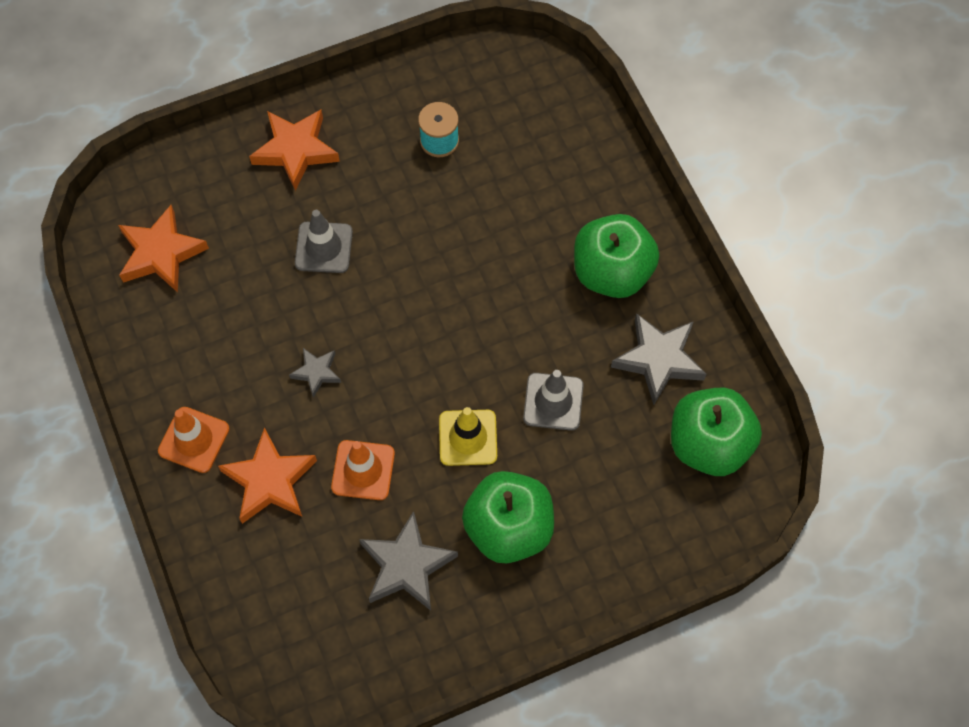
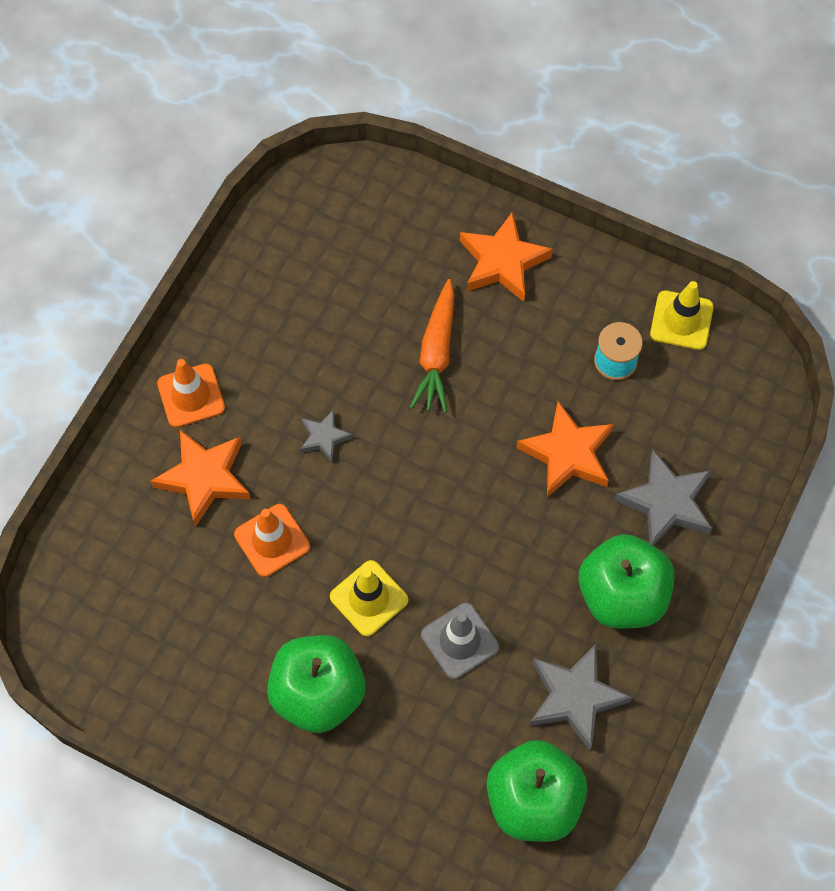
camera: 50 degrees right, 0 degrees up
(161, 253) = (323, 242): orange star -> orange star (567, 454)
(324, 247) = (436, 353): grey traffic cone -> orange carrot
(406, 565) = (220, 638): grey star -> grey star (666, 503)
(448, 77) = (681, 320): none -> yellow traffic cone

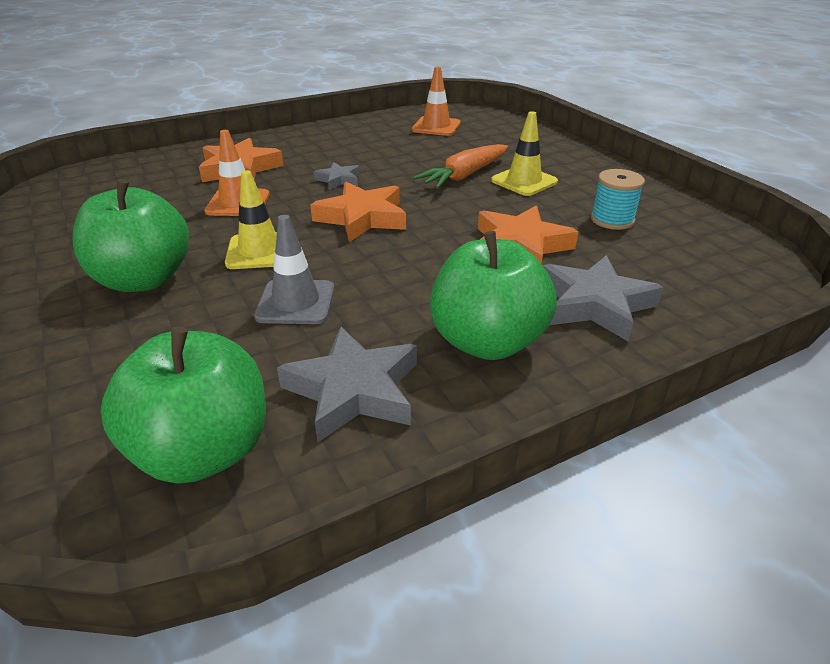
camera: 35 degrees right, 30 degrees down
(191, 396) = (282, 143): orange traffic cone -> orange traffic cone (436, 127)
(502, 262) = (557, 160): orange star -> orange star (362, 218)
(681, 320) = (695, 221): yellow traffic cone -> yellow traffic cone (524, 181)

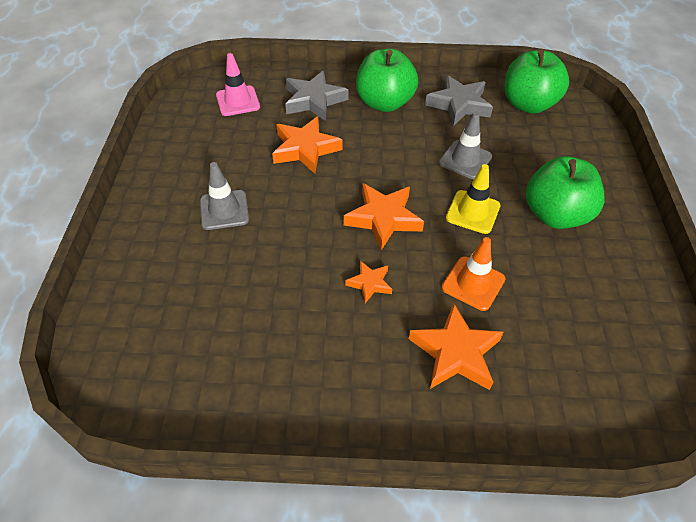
camera: 150 degrees left, 15 degrees up
(338, 180) = (369, 283): grey star -> orange star
(436, 127) = (187, 356): orange traffic cone -> none
(464, 176) = (260, 239): orange carrot -> none
(524, 181) = (224, 210): yellow traffic cone -> grey traffic cone
(612, 220) = (223, 146): turquoise spool -> none
(686, 266) = (238, 101): none -> pink traffic cone

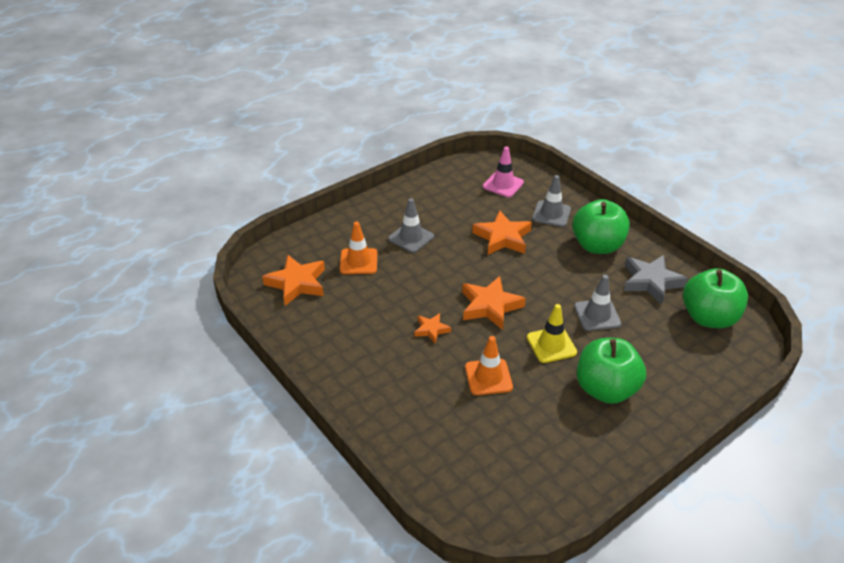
camera: 50 degrees right, 10 degrees down
(206, 275) = (358, 261): none -> orange traffic cone
(314, 100) = (551, 214): grey star -> grey traffic cone
(455, 353) = (424, 396): orange star -> orange star (297, 283)

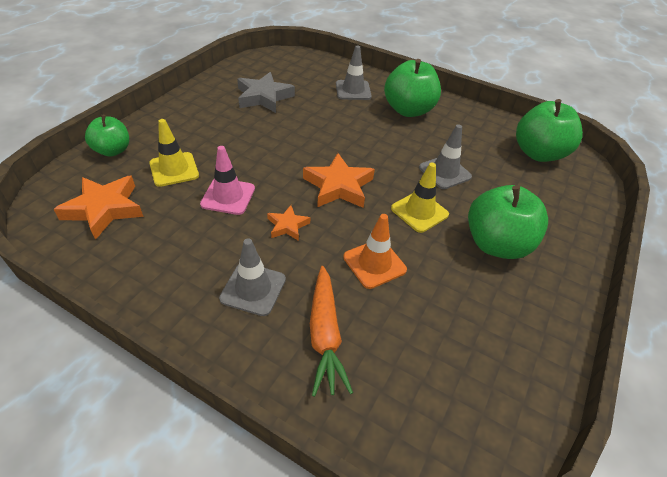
camera: 25 degrees left, 5 degrees up
(316, 235) = (113, 150): none -> green apple
(358, 261) = (174, 169): orange traffic cone -> yellow traffic cone
(411, 237) = (224, 134): grey traffic cone -> grey traffic cone (253, 289)
(424, 417) = (325, 335): none -> orange carrot
(502, 238) = (318, 118): orange star -> none
(503, 184) = (296, 72): pink traffic cone -> pink traffic cone (228, 196)
(651, 282) = (472, 132): grey star -> grey star (264, 97)

